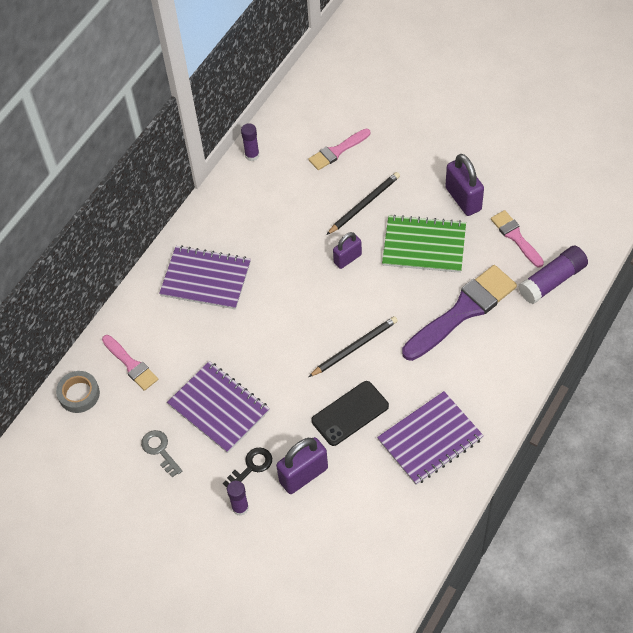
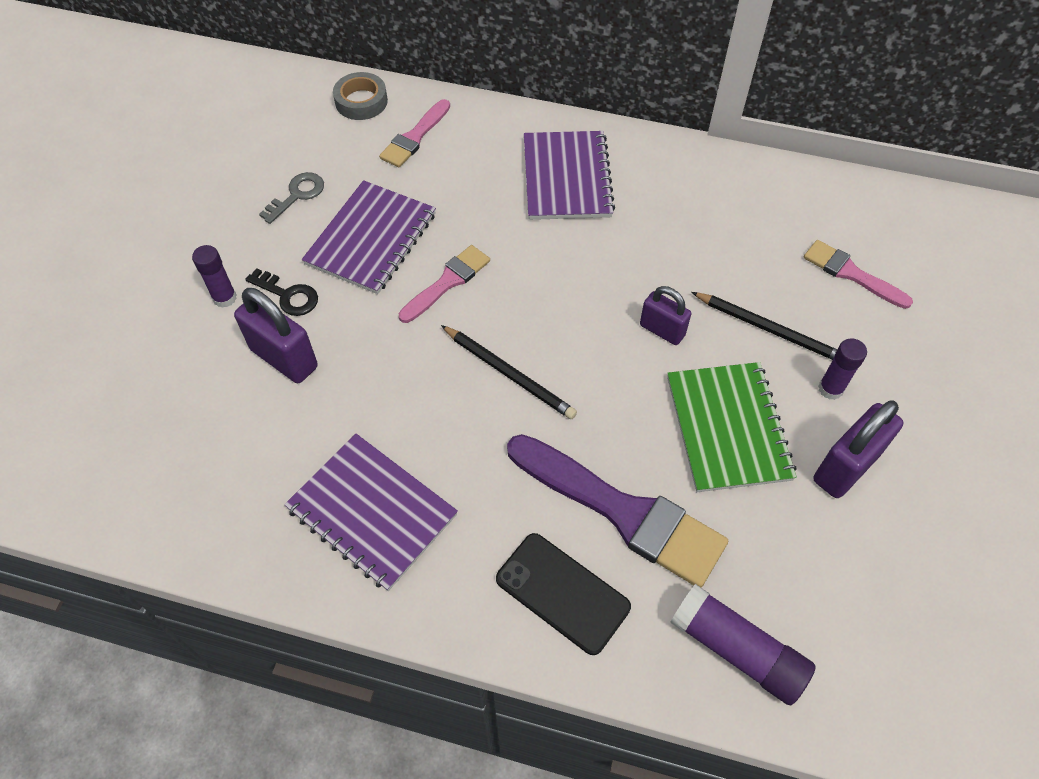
camera: 70 degrees right, 0 degrees up
(252, 155) = (791, 177): purple glue stick -> purple glue stick (830, 389)
(350, 413) = (395, 393): black phone -> black phone (562, 593)
(515, 237) = (805, 568): pink brush -> pink brush (447, 282)

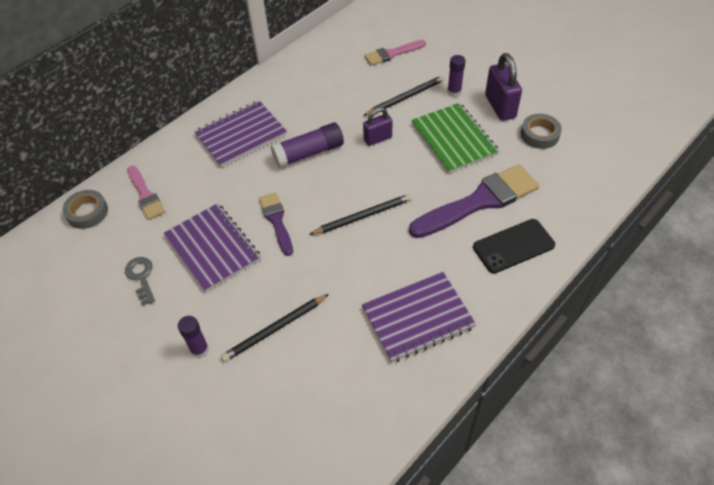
camera: 60 degrees left, 5 degrees down
(284, 358) = (275, 329): purple padlock -> black pencil
(288, 295) = (225, 310): black key -> none
(447, 282) = (276, 221): pink brush -> purple brush
(566, 177) = (241, 135): purple notebook -> purple notebook turned 60 degrees counterclockwise
(727, 428) = (453, 139): green notebook -> green notebook turned 45 degrees clockwise
(737, 650) = (576, 189): purple glue stick -> purple glue stick (308, 153)
(824, 550) = (539, 134): none -> grey tape

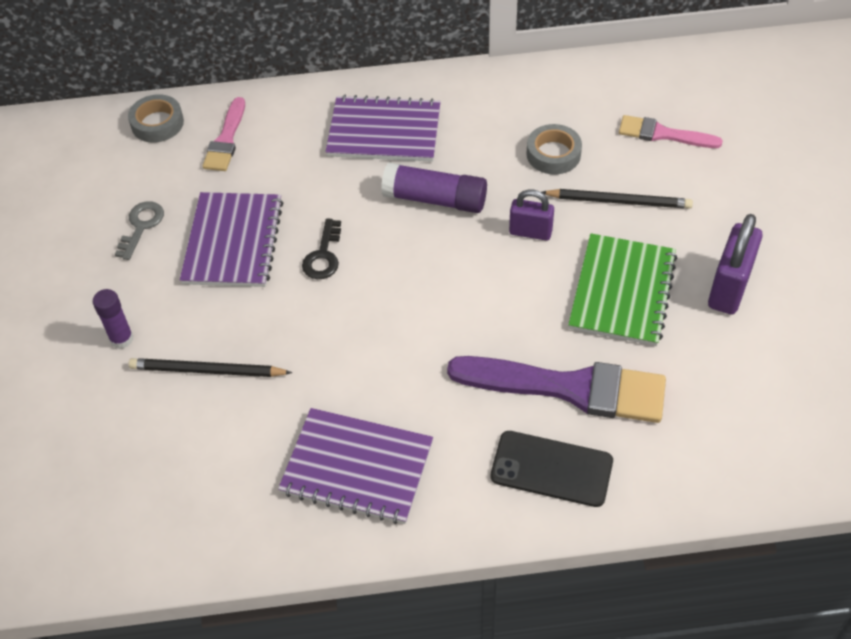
camera: 40 degrees right, 0 degrees up
(276, 221) = (323, 255): purple brush -> black key
(362, 216) = (417, 313): black pencil -> none
(454, 92) = (689, 232): purple glue stick -> none
(539, 134) = (741, 357): grey tape -> grey tape (553, 154)

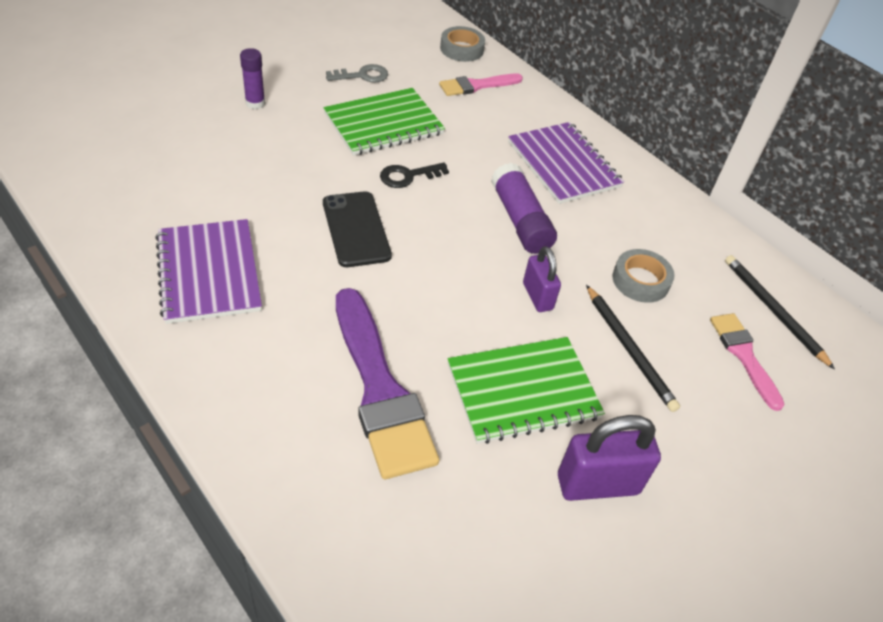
camera: 50 degrees right, 5 degrees down
(208, 371) = (253, 155): black pencil -> black pencil (773, 311)
(233, 242) = (383, 124): purple notebook -> green notebook
(551, 469) = (279, 409): black phone -> black phone (356, 229)

